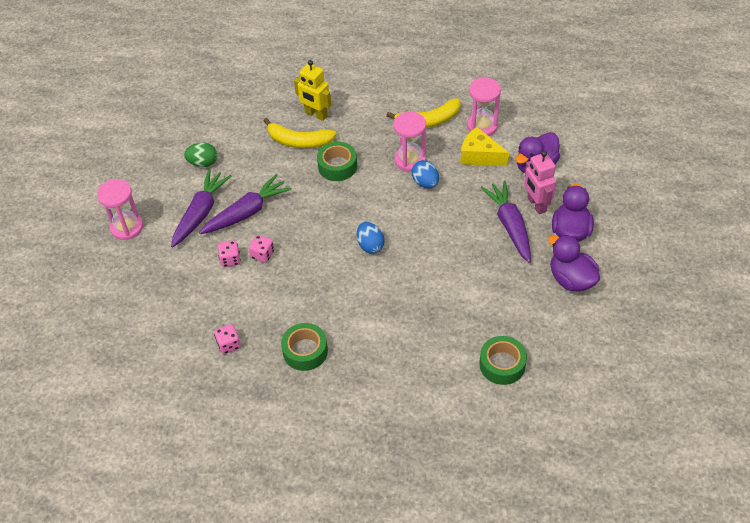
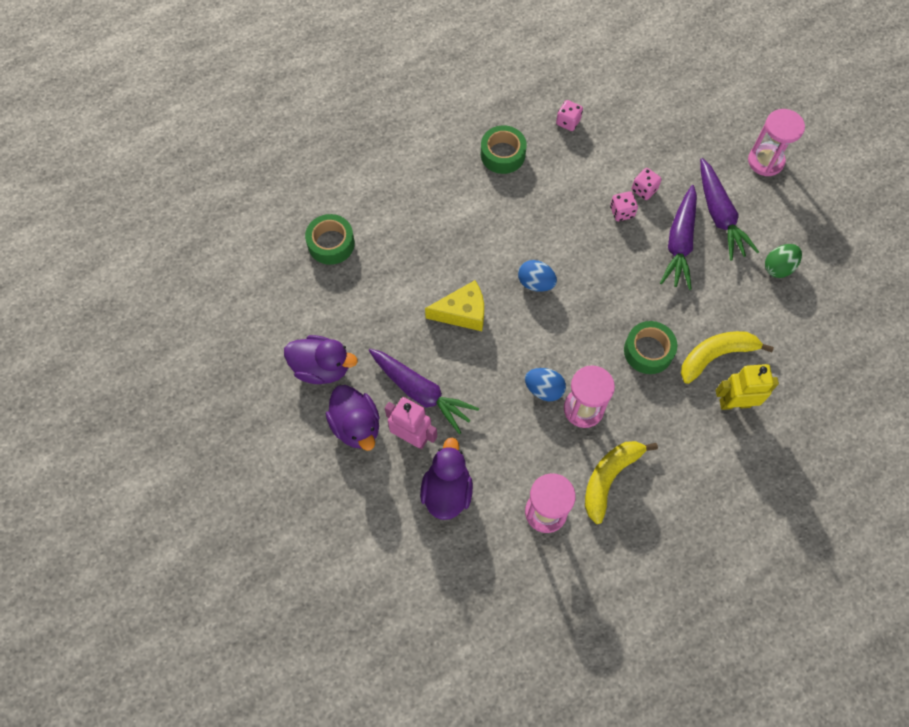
camera: 140 degrees right, 15 degrees up
(479, 156) = (516, 464): yellow cheese -> yellow cheese (462, 313)

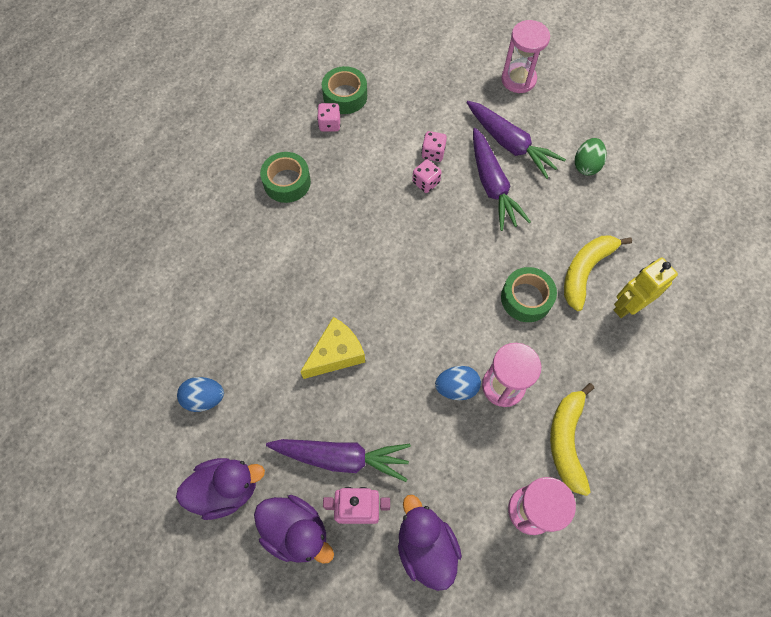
camera: 30 degrees left, 0 degrees up
(331, 243) = (165, 353): green tape -> green tape (345, 96)
(535, 283) = (388, 288): blue egg -> blue egg (204, 398)

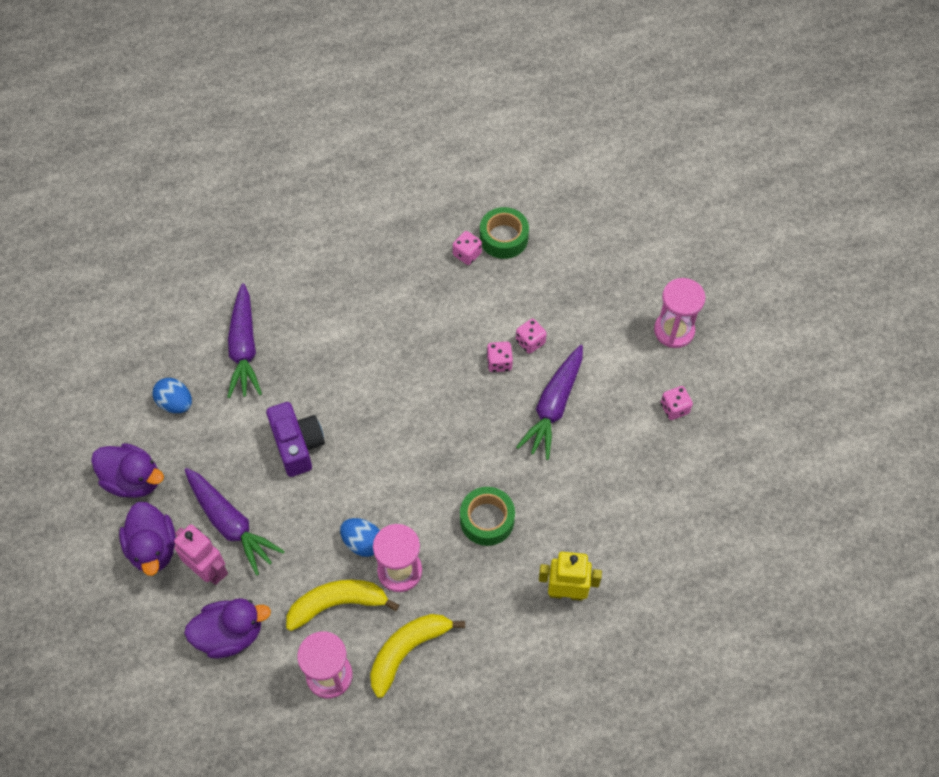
camera: 40 degrees right, 5 degrees down
(287, 182) = (386, 279): green tape -> none
(336, 354) = (297, 445): yellow cheese -> purple camera
(425, 546) = (230, 634): purple duck -> purple duck turned 60 degrees clockwise
(510, 144) = (606, 383): purple carrot -> purple carrot (244, 348)
(569, 129) = (674, 408): none -> pink dice
(585, 271) = (560, 537): yellow banana -> yellow banana (337, 604)
(586, 165) = (656, 451): green egg -> none

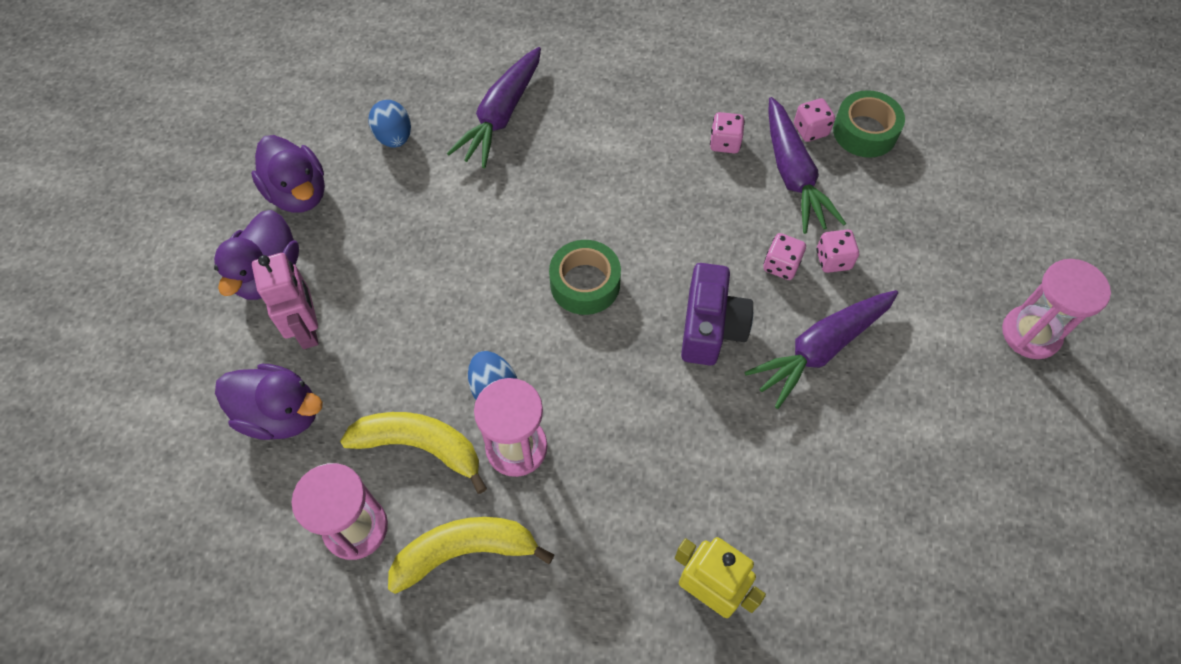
camera: 30 degrees right, 0 degrees up
(231, 524) = (365, 291): purple carrot -> purple carrot (793, 175)
(297, 445) = (491, 243): purple camera -> purple camera (710, 328)
(487, 520) = (659, 443): green tape -> green tape (585, 284)
(674, 408) = (982, 430): pink dice -> pink dice (725, 143)

